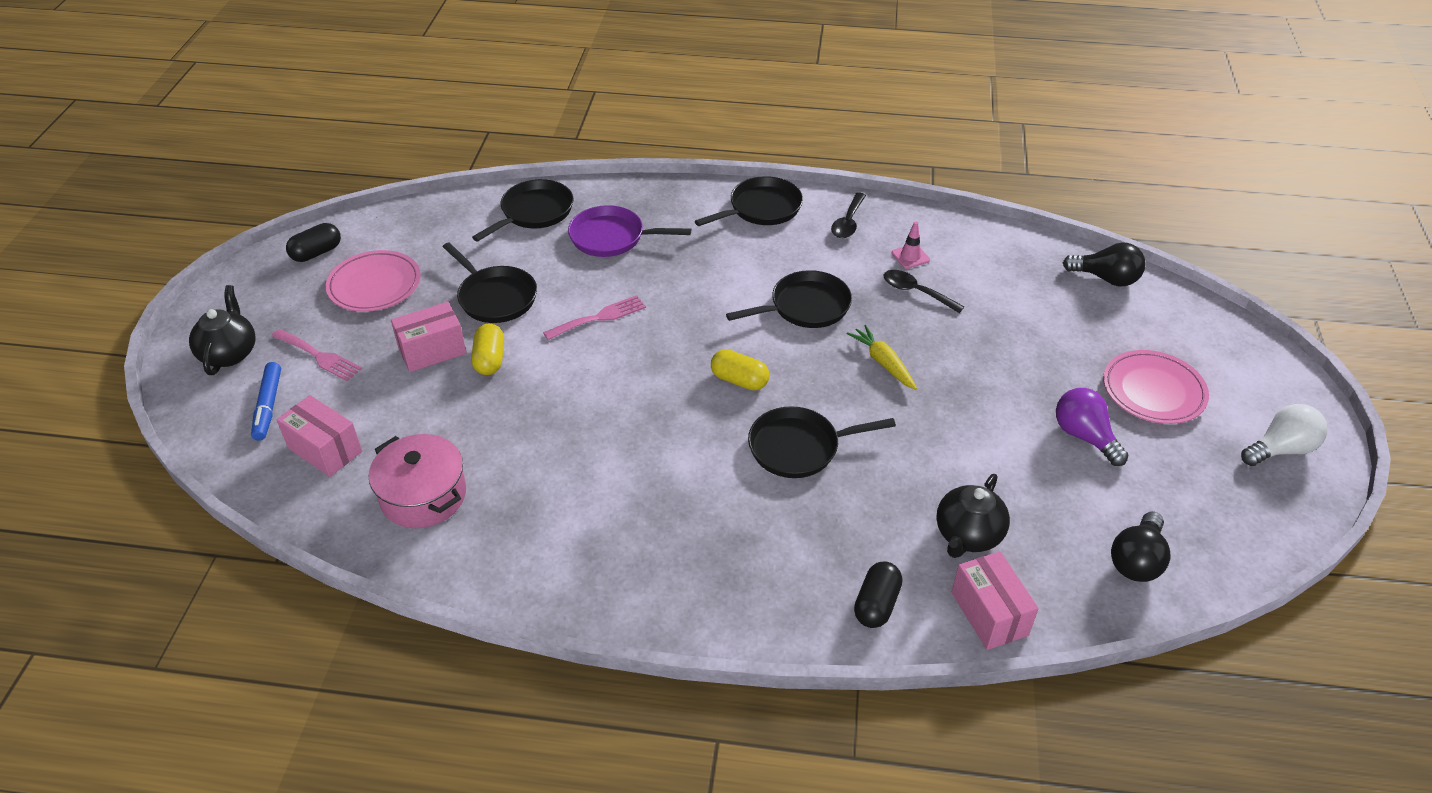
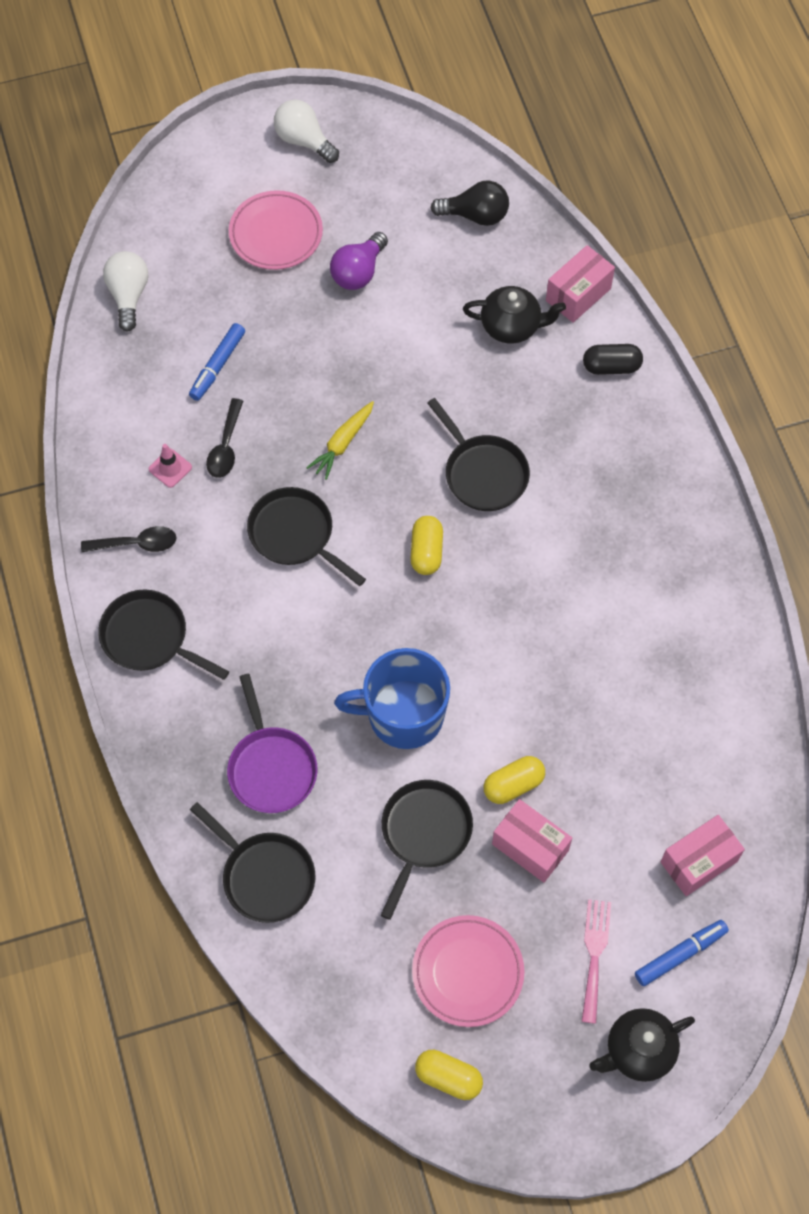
camera: 115 degrees left, 20 degrees up
(317, 253) = (448, 1077): black capsule -> yellow capsule
(325, 450) = (698, 861): pink box -> pink box turned 45 degrees clockwise
(423, 496) = (698, 742): pink pot -> none
(534, 212) = (264, 876): black pan -> black pan turned 150 degrees counterclockwise
(599, 317) = (403, 715): pink fork -> blue mug
(1005, 310) = (217, 366): none -> blue marker
(1106, 278) = (128, 295): black light bulb -> white light bulb

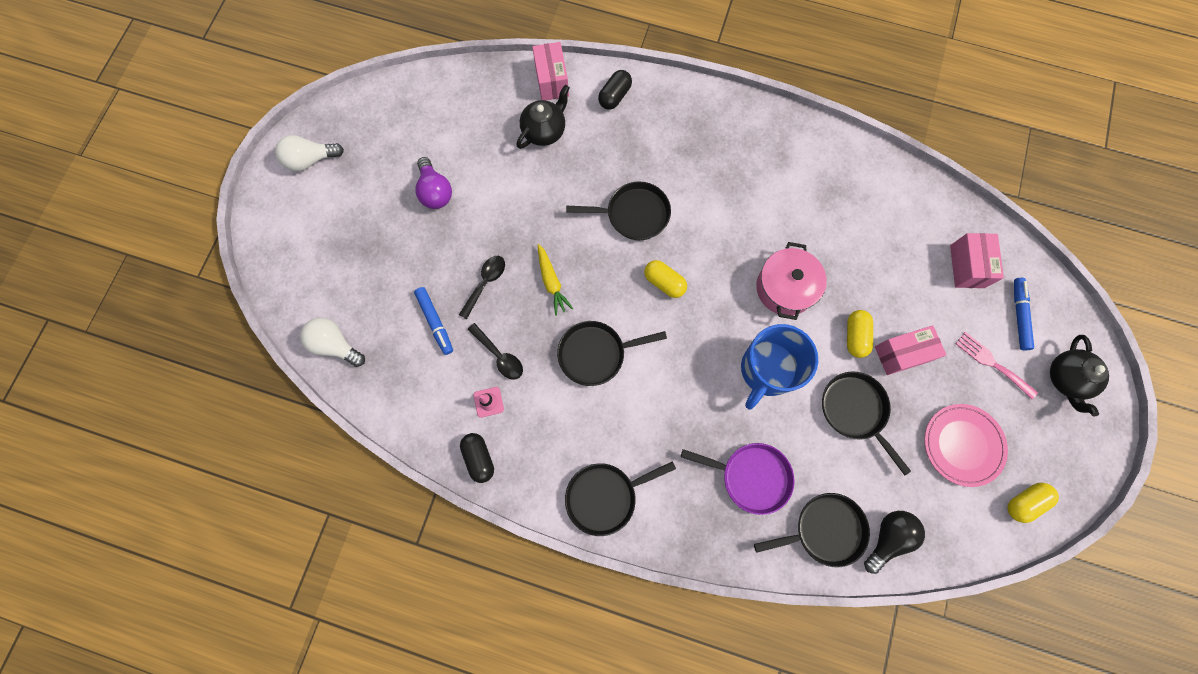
camera: 55 degrees left, 10 degrees up
(106, 497) = (479, 458): none -> black capsule
(136, 543) = (529, 460): black spoon -> black spoon (485, 283)
(276, 234) = (366, 222): pink plate -> none
(475, 215) = (450, 99): black light bulb -> black light bulb (887, 537)
(515, 678) = (785, 288): none -> pink pot

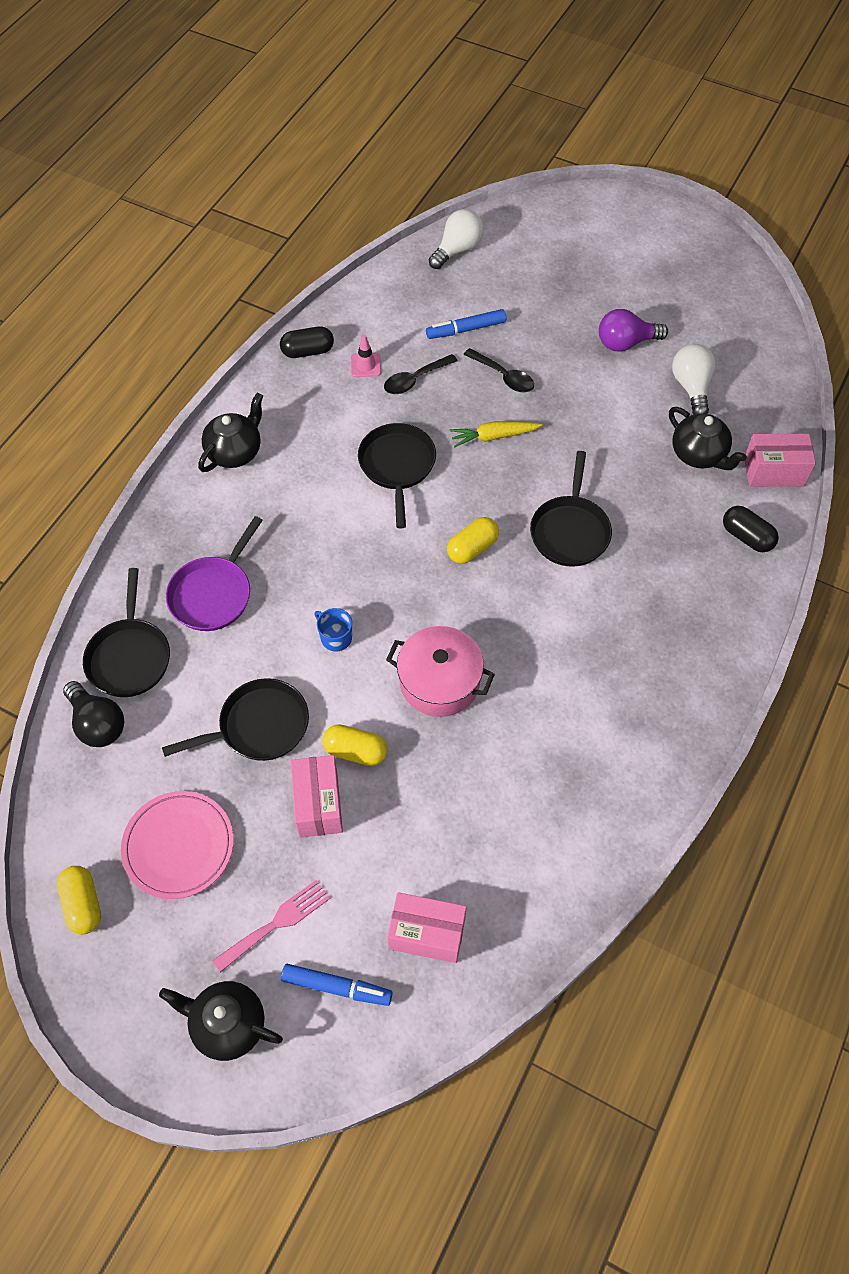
camera: 100 degrees right, 15 degrees down
(310, 160) = (678, 241): white light bulb -> white light bulb (691, 387)
(605, 496) = (235, 452): black pan -> black teapot
(767, 370) = (335, 637): blue mug -> blue mug, size x0.43

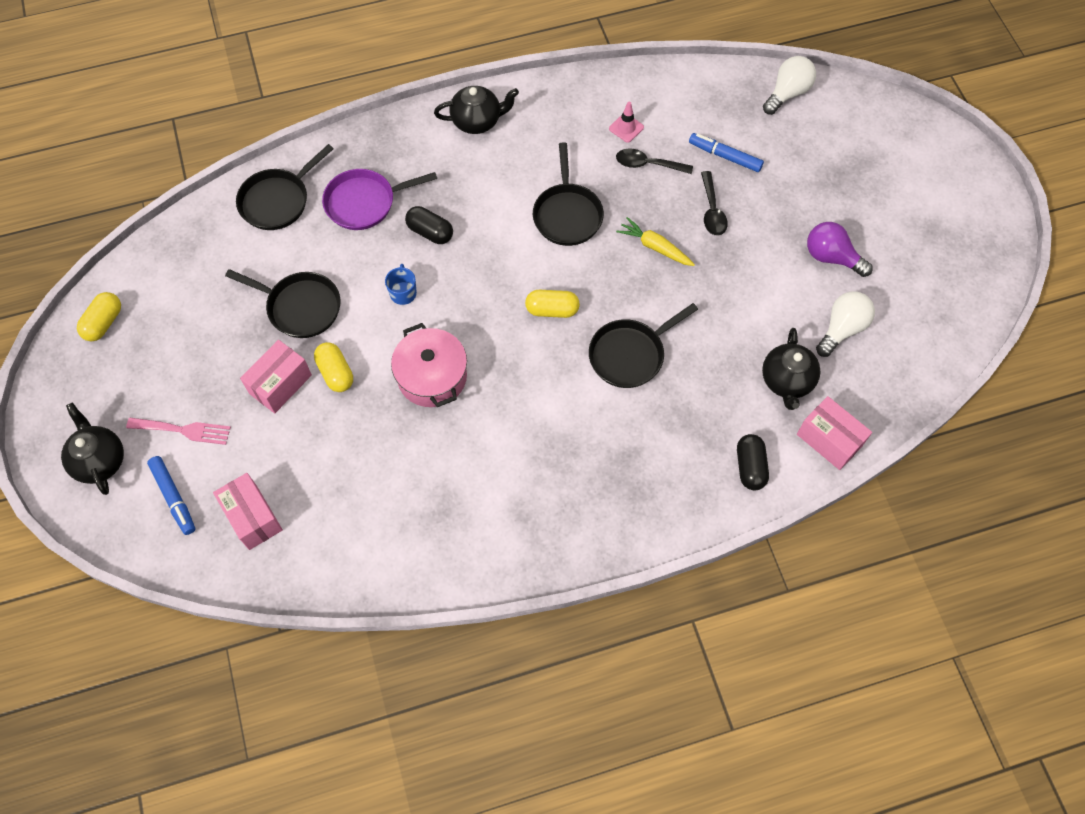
camera: 45 degrees right, 5 degrees up
(98, 724) = (219, 226): black light bulb -> none
(179, 846) = (183, 337): pink plate -> none
(308, 351) = (599, 88): black capsule -> black capsule (430, 232)
(397, 466) = (567, 214): black pan -> black pan turned 135 degrees clockwise
(457, 250) = (787, 93): white light bulb -> white light bulb turned 45 degrees counterclockwise

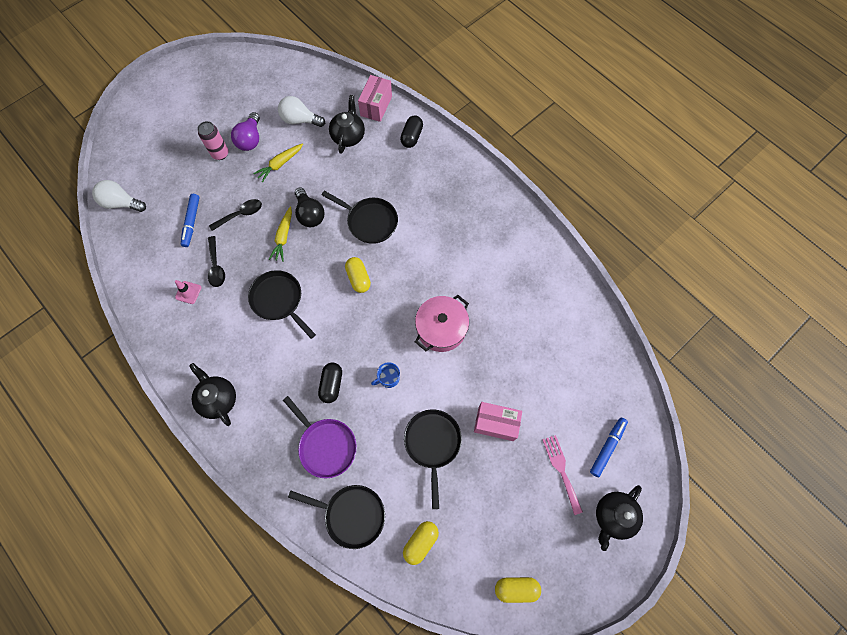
camera: 115 degrees left, 5 degrees up
(253, 517) = (590, 388): pink box -> none
(336, 373) = (469, 391): yellow capsule -> yellow capsule (420, 542)
(567, 214) = (279, 300): black pan -> black pan turned 105 degrees counterclockwise
(675, 288) = (310, 214): none -> black light bulb
(750, 467) = (412, 137): black capsule -> black capsule turned 45 degrees counterclockwise
(773, 279) = (280, 164): none -> yellow carrot
(787, 381) = (348, 136): black teapot -> black teapot turned 60 degrees counterclockwise
(821, 215) = (220, 154): none -> pink can

